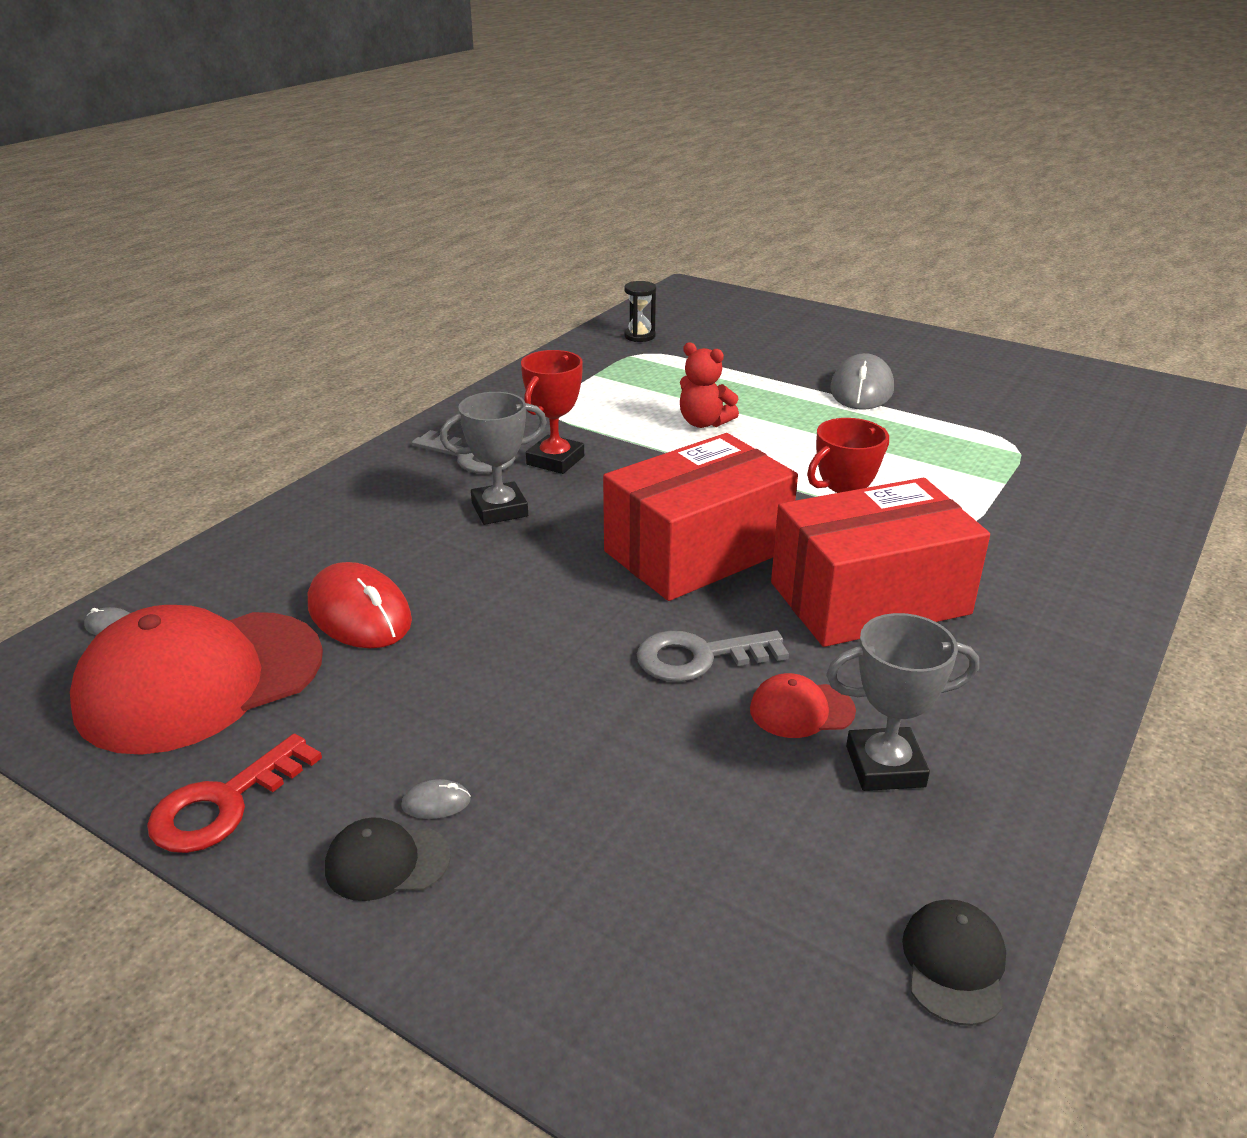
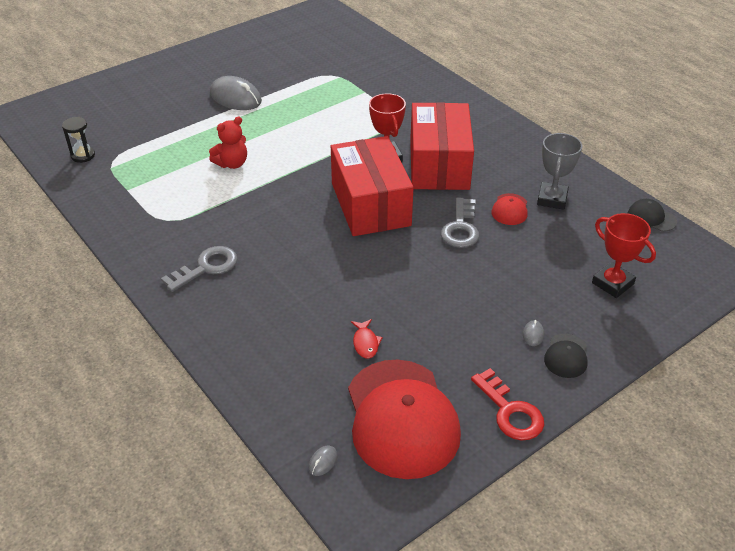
camera: 70 degrees left, 10 degrees up
(359, 613) = (365, 343): red mouse -> red fish
(499, 509) = (282, 267): grey trophy -> none
(555, 460) = (237, 232): red trophy -> red trophy (612, 283)

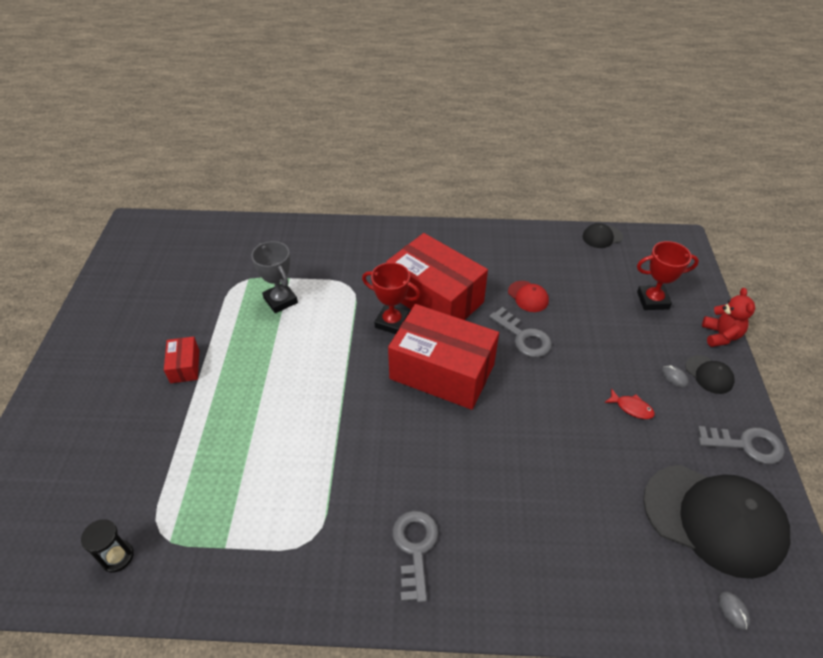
camera: 50 degrees left, 5 degrees up
(232, 164) = (282, 432): red teddy bear -> red teddy bear (720, 335)
(235, 97) = (185, 366): grey mouse -> red box
(365, 343) = (611, 487): red fish -> red fish (631, 408)
(401, 418) = (714, 519): red cap -> black cap
(510, 411) = (746, 445): red key -> grey key
(552, 199) = (537, 268): grey trophy -> grey trophy (280, 300)

